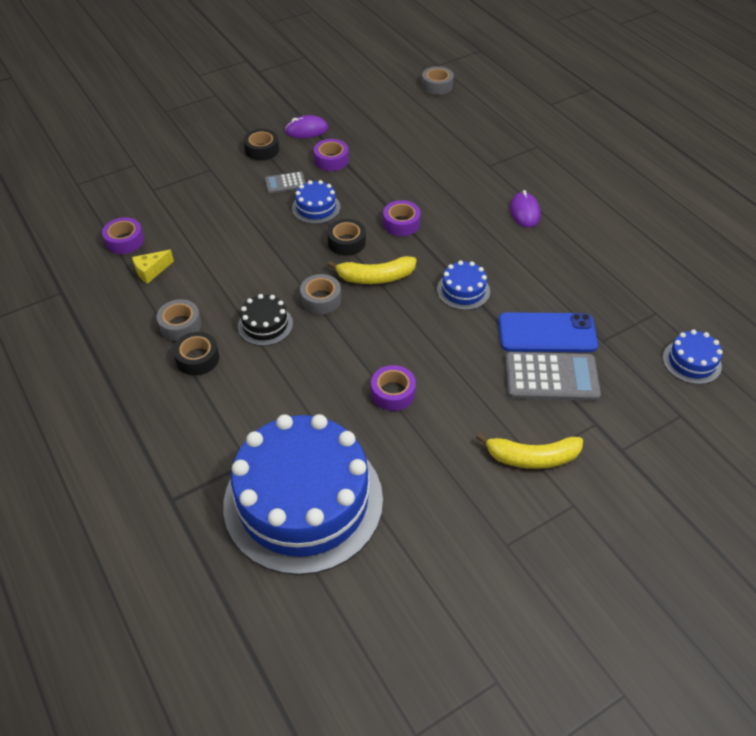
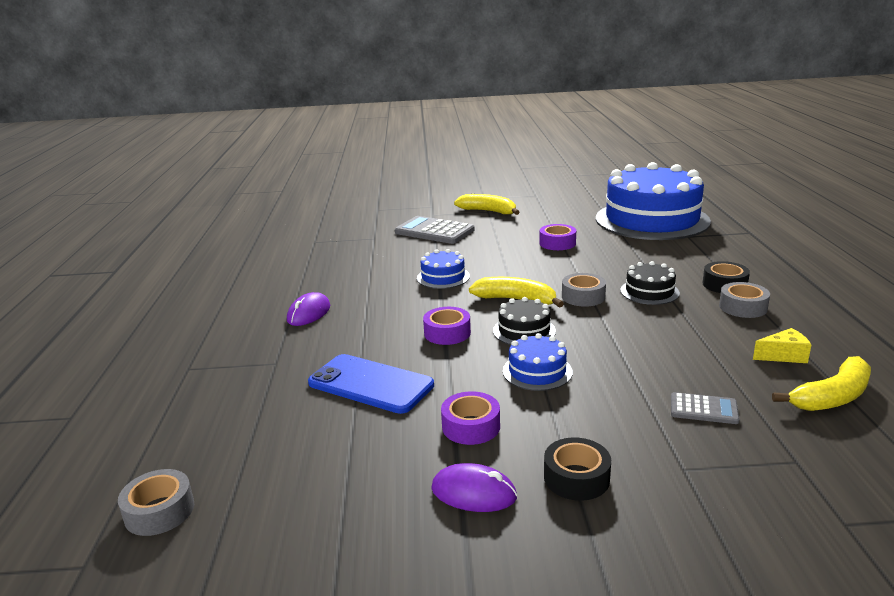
camera: 150 degrees left, 25 degrees down
(124, 241) = (832, 397): purple tape -> yellow banana
(285, 183) = (563, 412): grey calculator -> grey calculator (703, 409)
(346, 242) = (524, 331): black tape -> black cake
(547, 333) = (408, 247): blue phone -> blue phone (370, 384)
(691, 361) = (333, 222): blue cake -> none

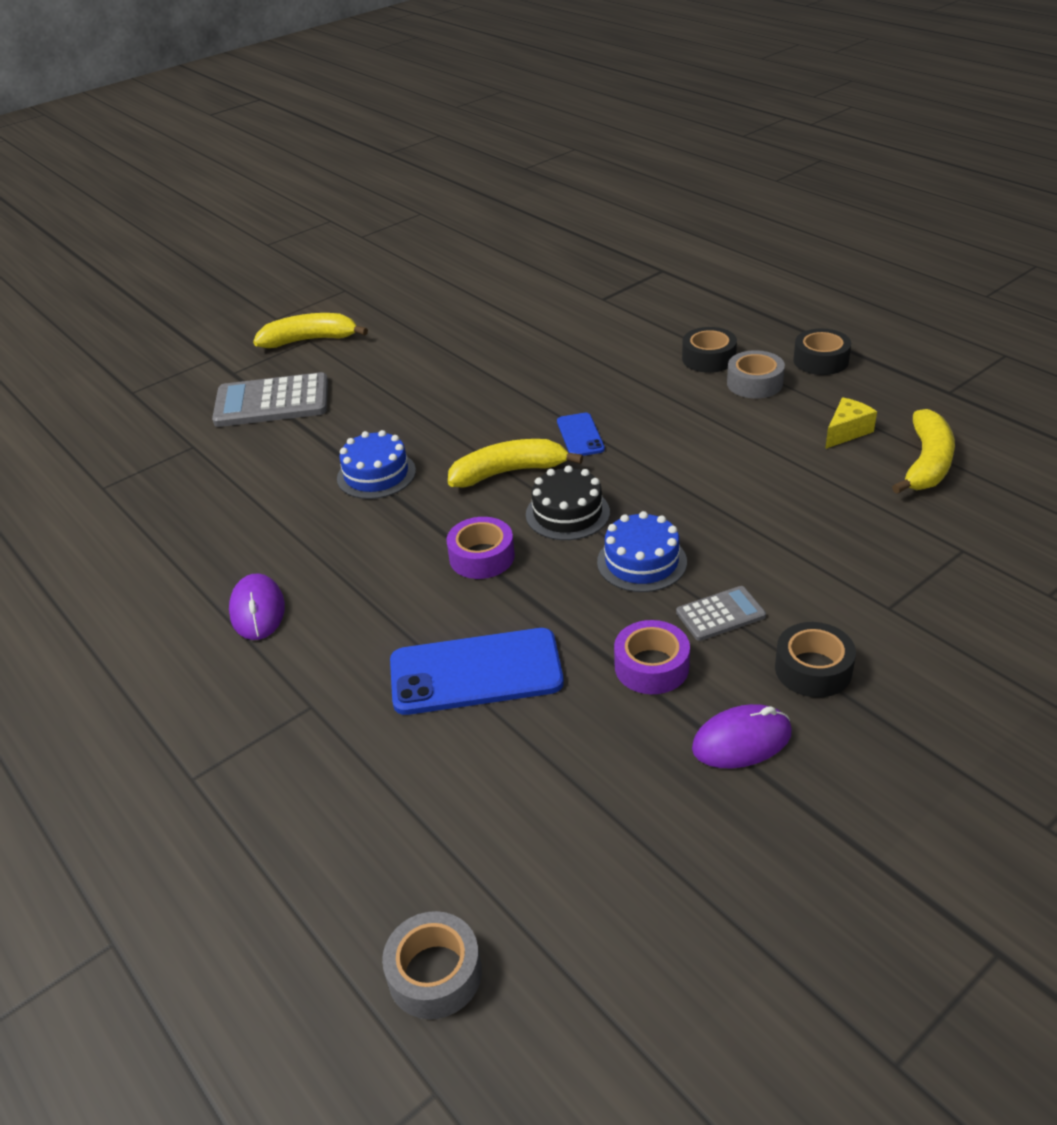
camera: 35 degrees left, 15 degrees up
(557, 243) = (463, 364): purple tape -> none
(583, 297) = (580, 435): grey tape -> blue phone
(649, 292) = (644, 399): black cake -> none
(651, 220) = (537, 286): blue cake -> none
(703, 409) = (841, 530): grey calculator -> grey calculator (720, 614)
(814, 310) = (820, 360): none -> black tape

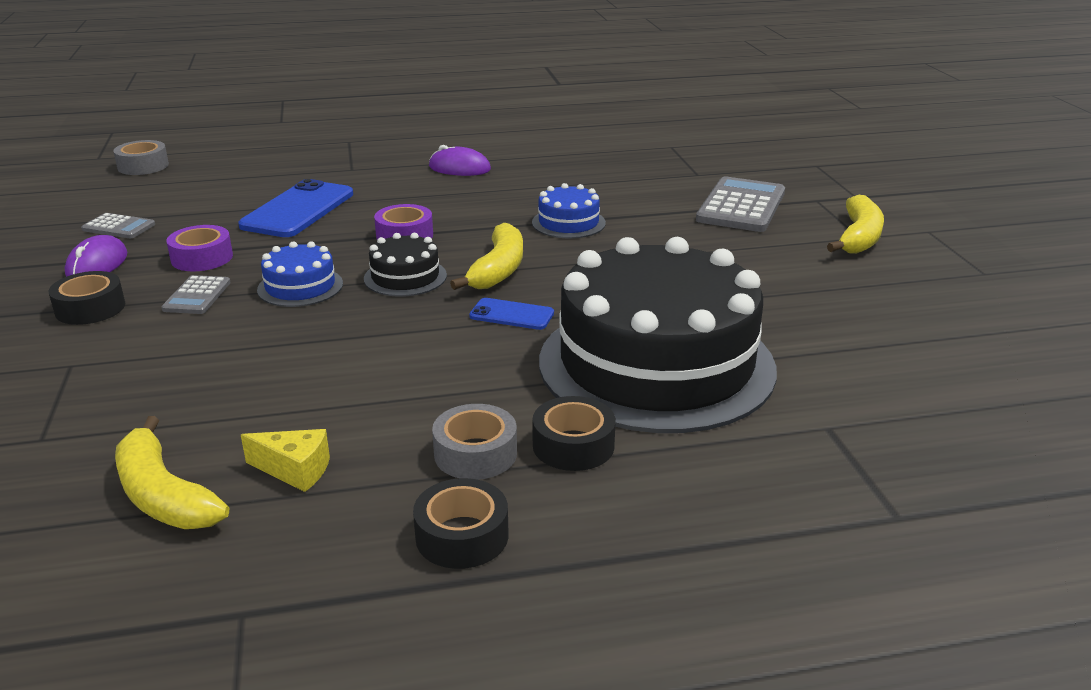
camera: 115 degrees right, 10 degrees down
(590, 361) = (656, 364): none -> black cake
(648, 805) = (119, 227): none -> grey calculator
(846, 432) = (295, 470): yellow cheese -> yellow cheese turned 60 degrees counterclockwise

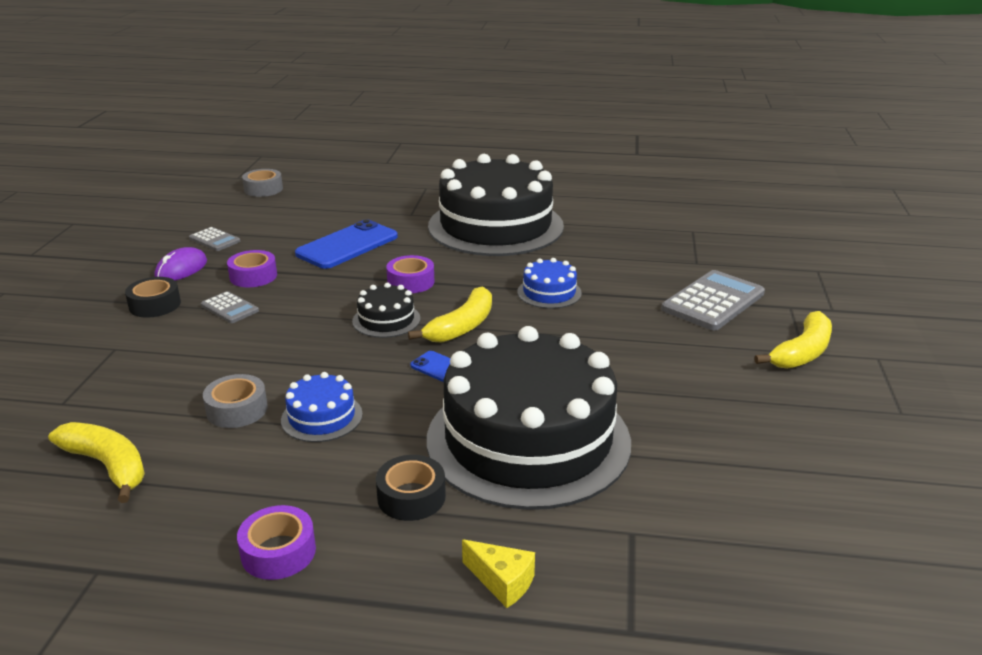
camera: 20 degrees right, 0 degrees up
(164, 495) = (108, 466): yellow banana -> yellow banana turned 150 degrees clockwise
(197, 296) = (229, 308): grey calculator -> grey calculator turned 75 degrees counterclockwise
(295, 470) = (202, 468): yellow cheese -> yellow cheese (502, 582)
(300, 287) = (305, 314): blue cake -> blue cake (322, 417)
(459, 168) = (495, 226): purple mouse -> black cake
(462, 536) = (278, 552): black tape -> purple tape
(475, 453) = (334, 486): grey tape -> grey tape (237, 410)

